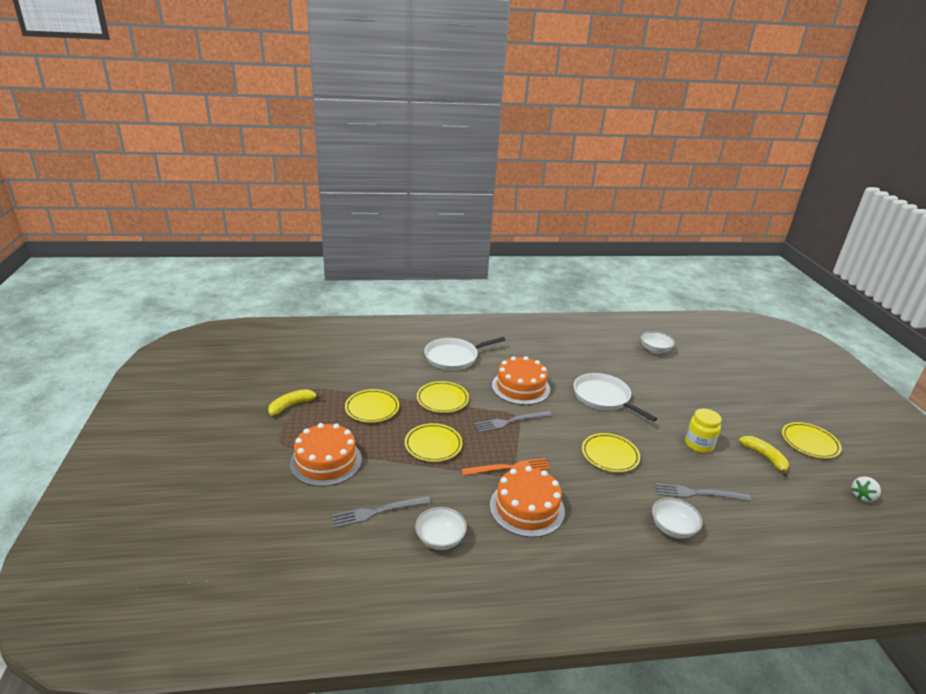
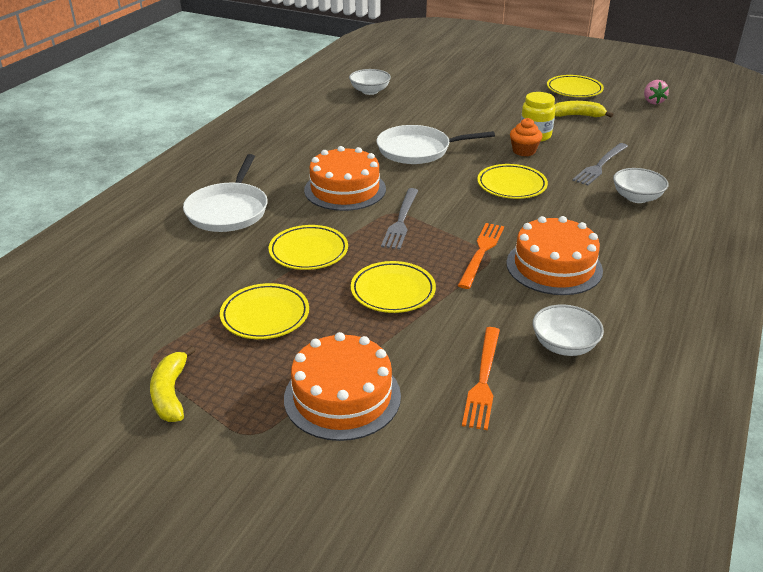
camera: 55 degrees left, 5 degrees up
(378, 511) = (483, 380): grey fork -> orange fork
(667, 446) = (524, 151): none -> orange cupcake
(862, 497) = (653, 102): white strawberry -> pink strawberry

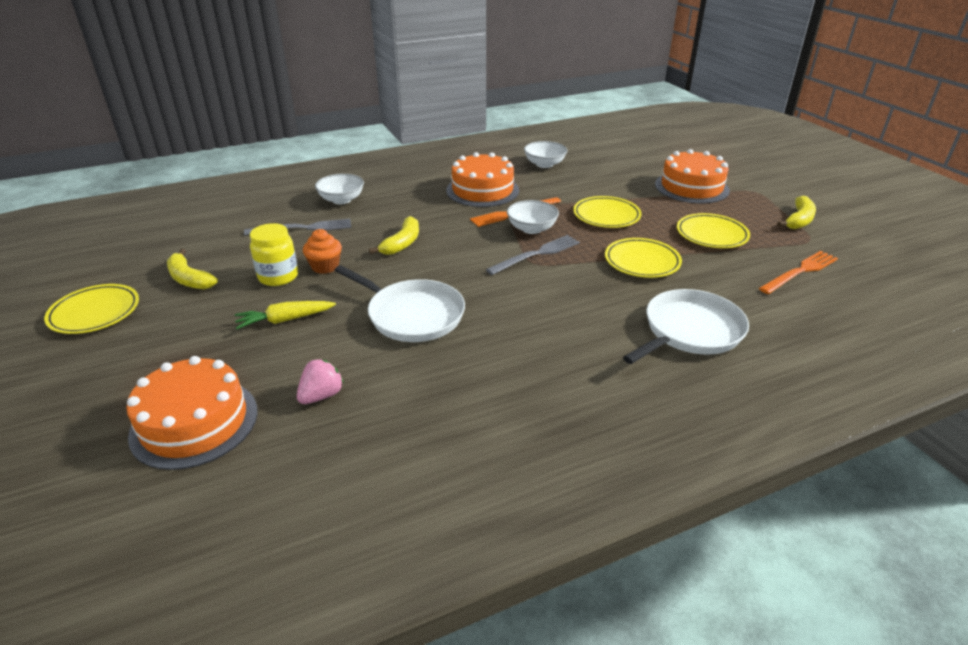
camera: 140 degrees left, 0 degrees up
(345, 189) = (548, 303): orange cake -> orange cake (194, 422)
(370, 91) = (289, 462): white bowl -> white bowl (531, 229)
(479, 122) = (285, 320): none -> yellow carrot
(483, 380) = (607, 168): orange fork -> orange fork (800, 271)
(511, 185) = (402, 243): yellow plate -> yellow banana
(653, 102) = (92, 260): pink strawberry -> pink strawberry (321, 396)

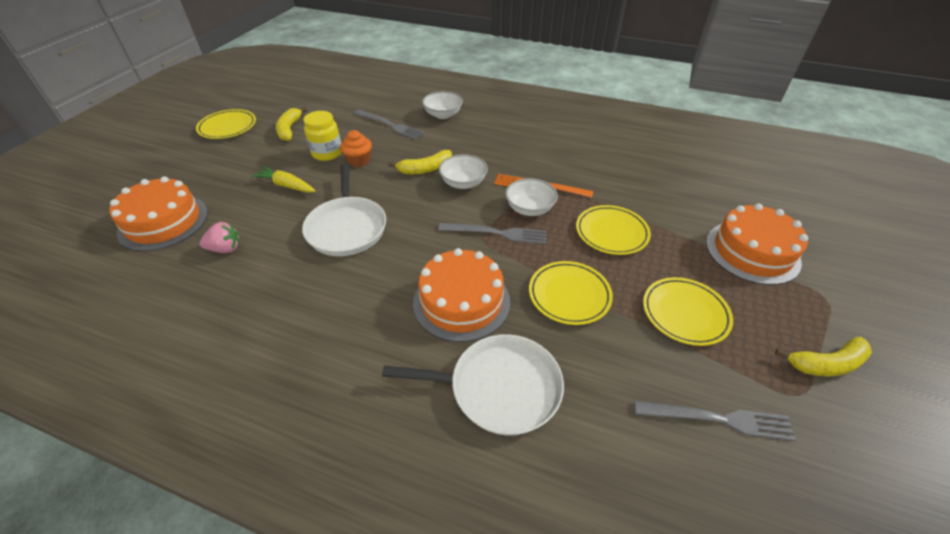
camera: 45 degrees right, 10 degrees up
(482, 190) = (547, 154): orange cake -> orange cake (461, 301)
(544, 164) = (637, 155): white bowl -> white bowl (463, 183)
(800, 271) = (718, 419): orange fork -> grey fork

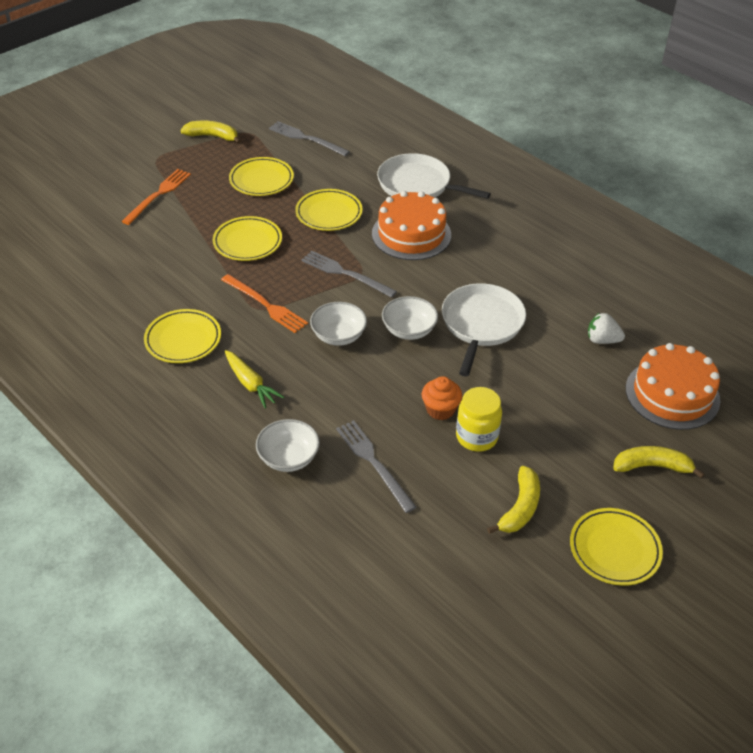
camera: 155 degrees left, 0 degrees up
(225, 249) = (602, 340): pink strawberry -> white strawberry
(286, 185) = (536, 400): yellow carrot -> yellow carrot (250, 384)
(425, 169) = (368, 368): yellow banana -> yellow banana (652, 466)
(529, 209) = (296, 286): white bowl -> white bowl (409, 330)
(570, 148) = (183, 339): none -> yellow plate
(752, 252) = (158, 195): orange cake -> orange fork

